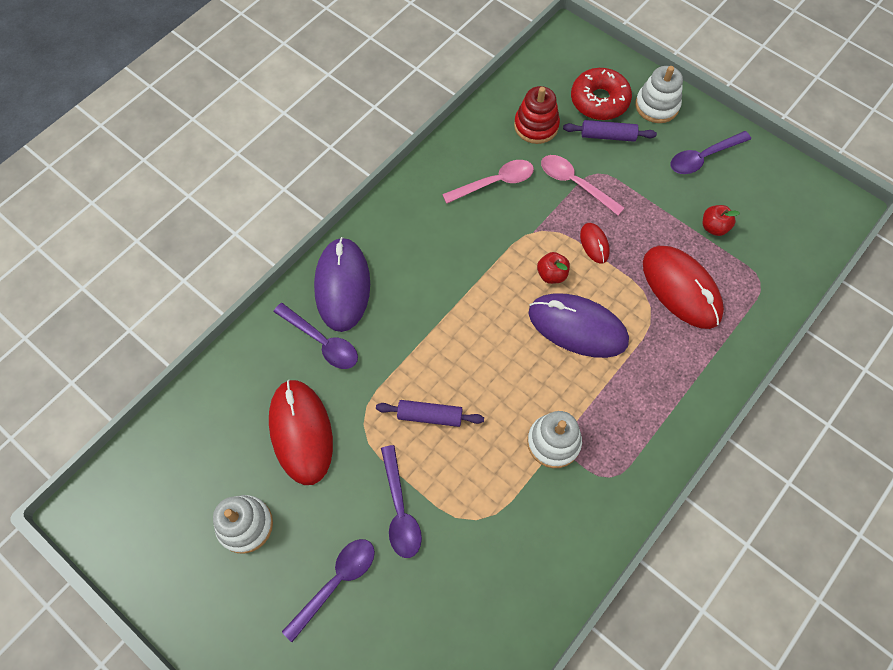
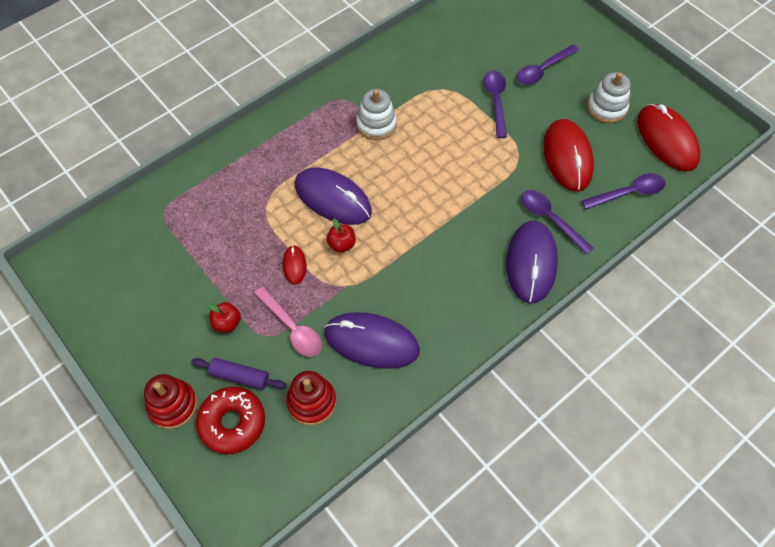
camera: 170 degrees left, 5 degrees down
(430, 416) = (466, 154): purple rolling pin -> none
(495, 182) = (371, 342): pink spoon -> purple mouse
(657, 106) = (173, 405): white stacking toy -> red stacking toy
(681, 288) = (234, 215): red mouse -> red mouse (666, 140)
(703, 157) = (154, 335): purple spoon -> purple spoon (628, 193)
(714, 227) = (179, 263): red apple -> red apple (227, 323)

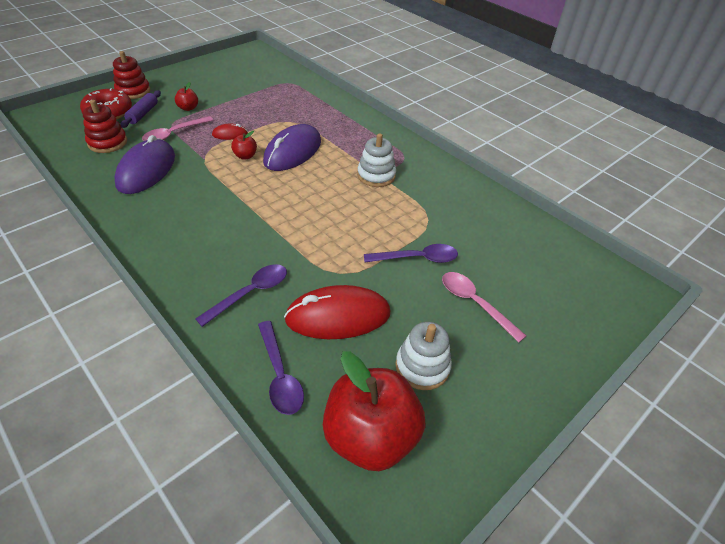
camera: 85 degrees right, 15 degrees down
(531, 263) = (197, 273): purple mouse -> none
(542, 70) = (475, 303): purple spoon -> pink spoon
(666, 140) = (370, 436): red mouse -> red apple

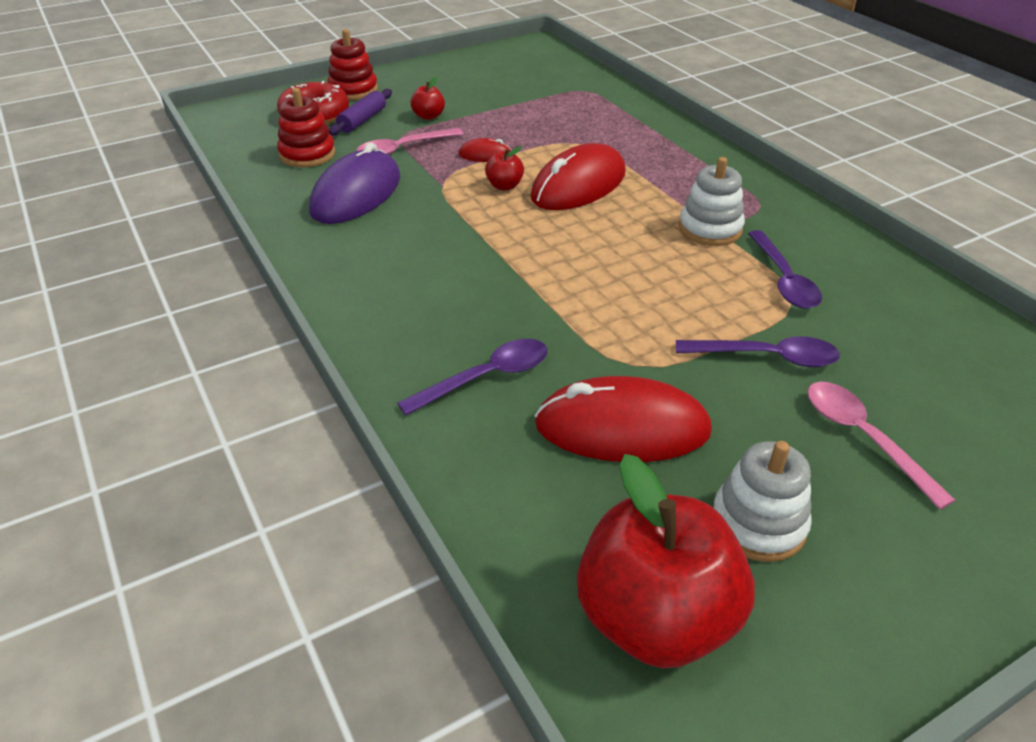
camera: 15 degrees right, 5 degrees down
(280, 375) = (517, 502): purple spoon -> purple spoon (783, 279)
(293, 152) = (578, 185): purple mouse -> red mouse

